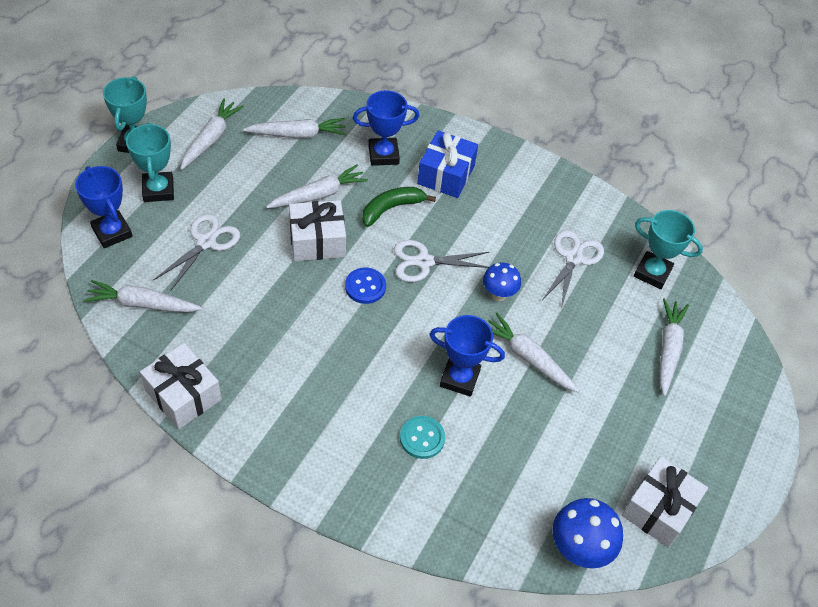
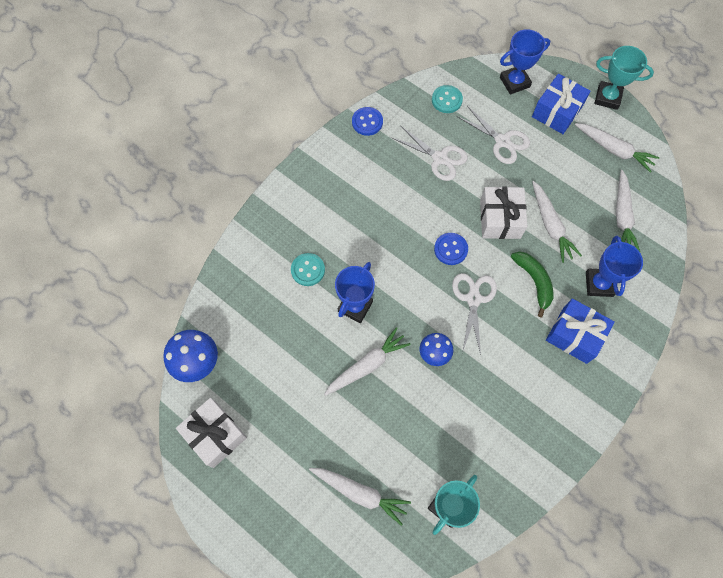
camera: 105 degrees right, 15 degrees up
(142, 304) = (446, 100): white carrot -> turquoise button
(158, 190) = (557, 112): turquoise trophy -> blue gift
(183, 395) = (367, 122): white gift -> blue button
(573, 258) = (470, 432): white scissors -> white scissors (440, 158)

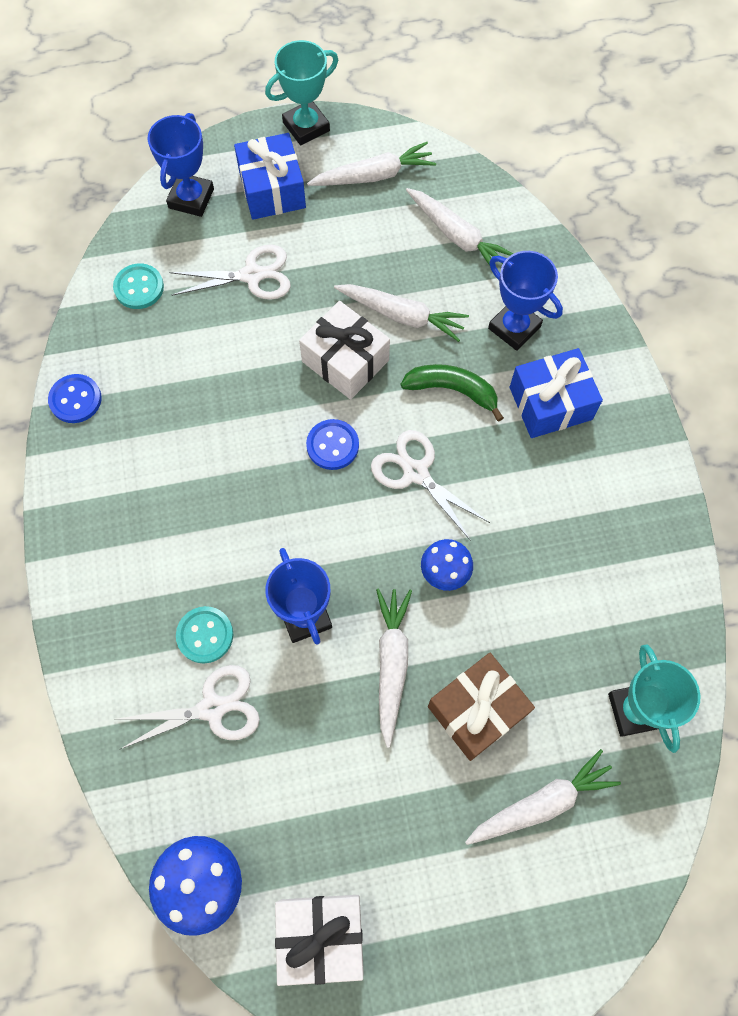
camera: 50 degrees left, 0 degrees up
(379, 424) = (477, 710): none -> brown gift
(440, 158) = (206, 359): white scissors -> white scissors (212, 708)

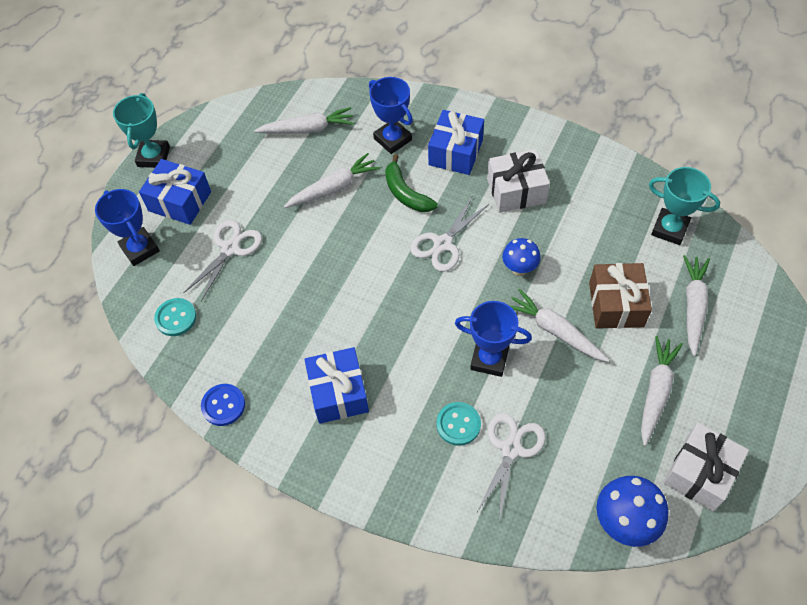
camera: 50 degrees left, 10 degrees down
(161, 494) = (338, 393): none -> blue gift
(332, 445) = (388, 276): blue button -> none
(345, 361) = (337, 235): white gift -> white gift (516, 190)
(374, 176) = (225, 144): white carrot -> white carrot (656, 392)
(415, 472) = (443, 244): white scissors -> white scissors turned 45 degrees counterclockwise
(452, 390) = (406, 193): green banana -> green banana turned 90 degrees counterclockwise
(514, 327) = (392, 139): blue trophy -> blue trophy turned 60 degrees clockwise

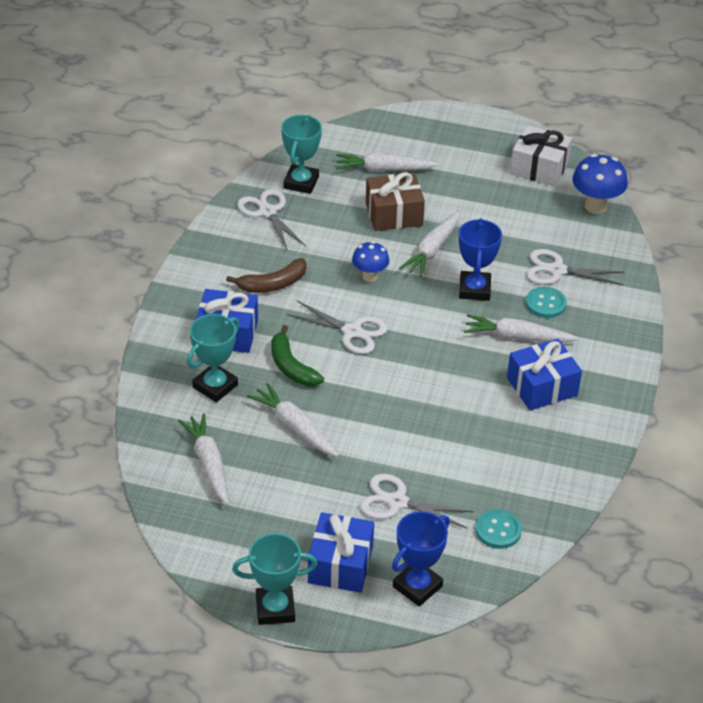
camera: 105 degrees left, 15 degrees down
(223, 405) = (584, 469): blue button -> none
(392, 139) = (215, 386): blue trophy -> turquoise trophy
(406, 193) = (291, 366): green banana -> green banana turned 105 degrees clockwise
(516, 190) = (273, 284): white gift -> brown banana
(622, 196) = (267, 212): none -> white scissors
(656, 392) = (475, 190): white carrot -> white carrot (517, 337)

